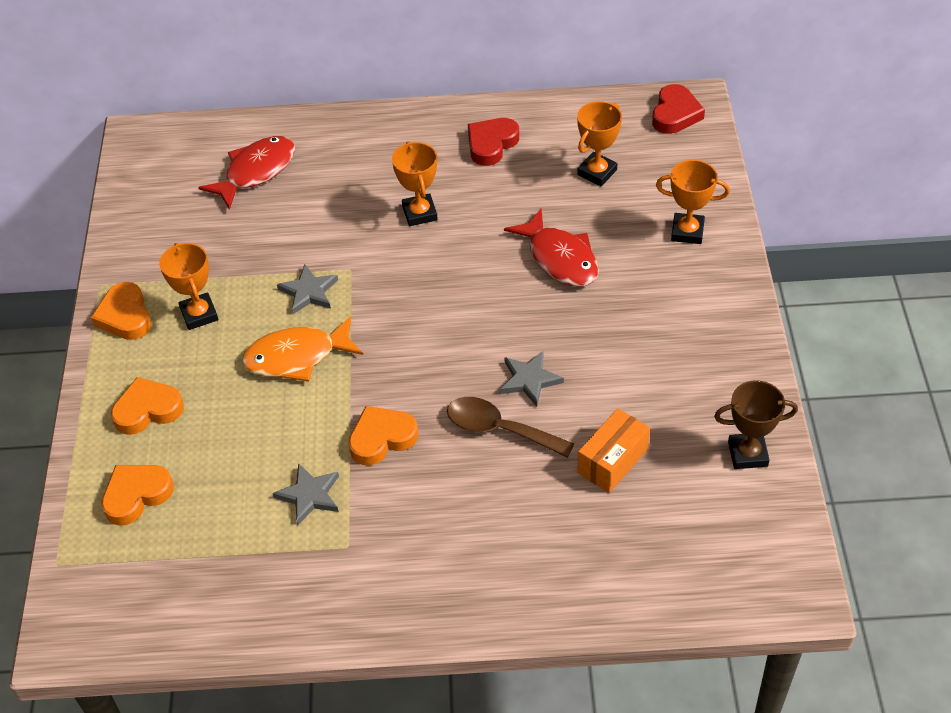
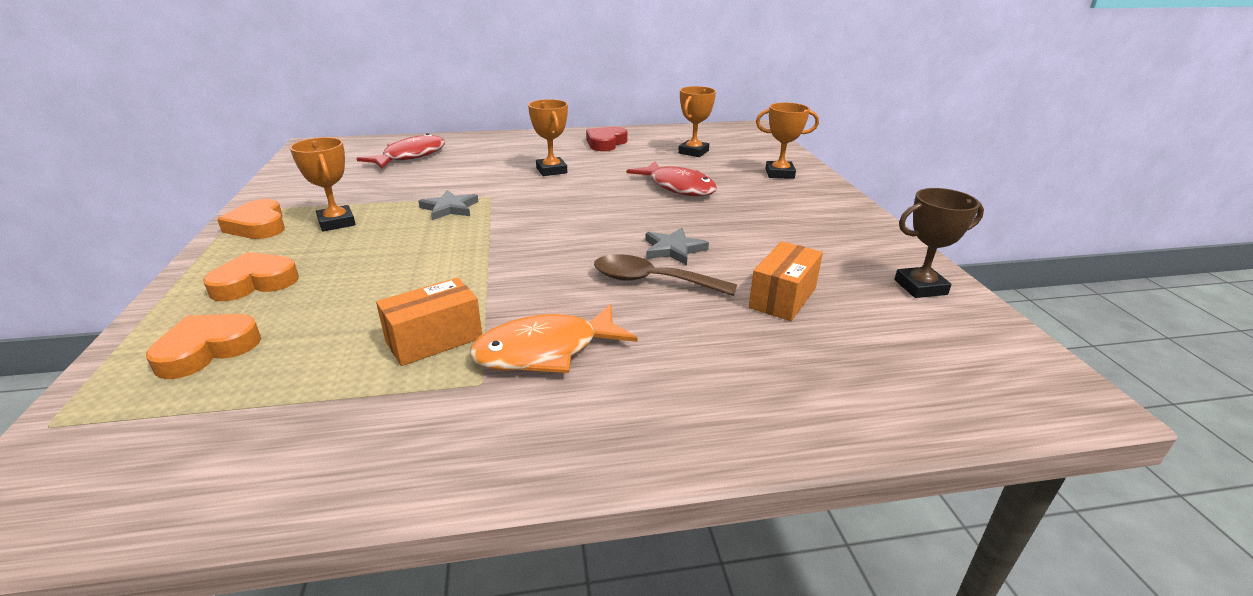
camera: 10 degrees left, 20 degrees down
(297, 357) = (432, 243): orange fish -> orange fish (545, 351)
(309, 495) = (434, 340): grey star -> orange box
(382, 438) = (523, 292): orange heart -> none
(675, 114) = (741, 131): red heart -> none

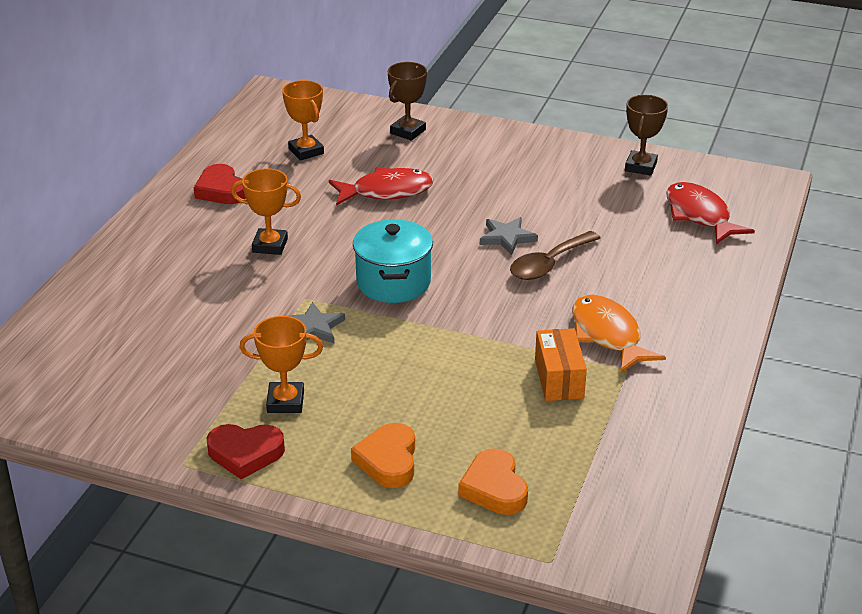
camera: 60 degrees left, 5 degrees up
(258, 226) = (245, 453): orange heart -> red heart
(410, 156) = (119, 326): red fish -> red fish (699, 215)
(543, 220) = (393, 282): none -> turquoise pot
(545, 351) = (608, 335): orange fish -> orange fish turned 150 degrees clockwise
(779, 174) = (408, 131): orange trophy -> brown trophy
(782, 298) = (613, 222): orange box -> none

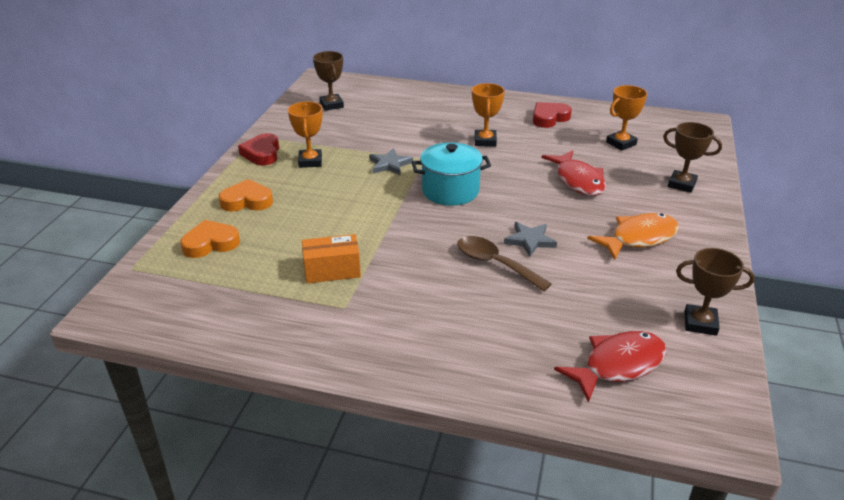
camera: 85 degrees right, 0 degrees up
(96, 382) = (331, 105): none -> brown trophy
(608, 335) = (393, 297): orange fish -> orange fish (639, 238)

